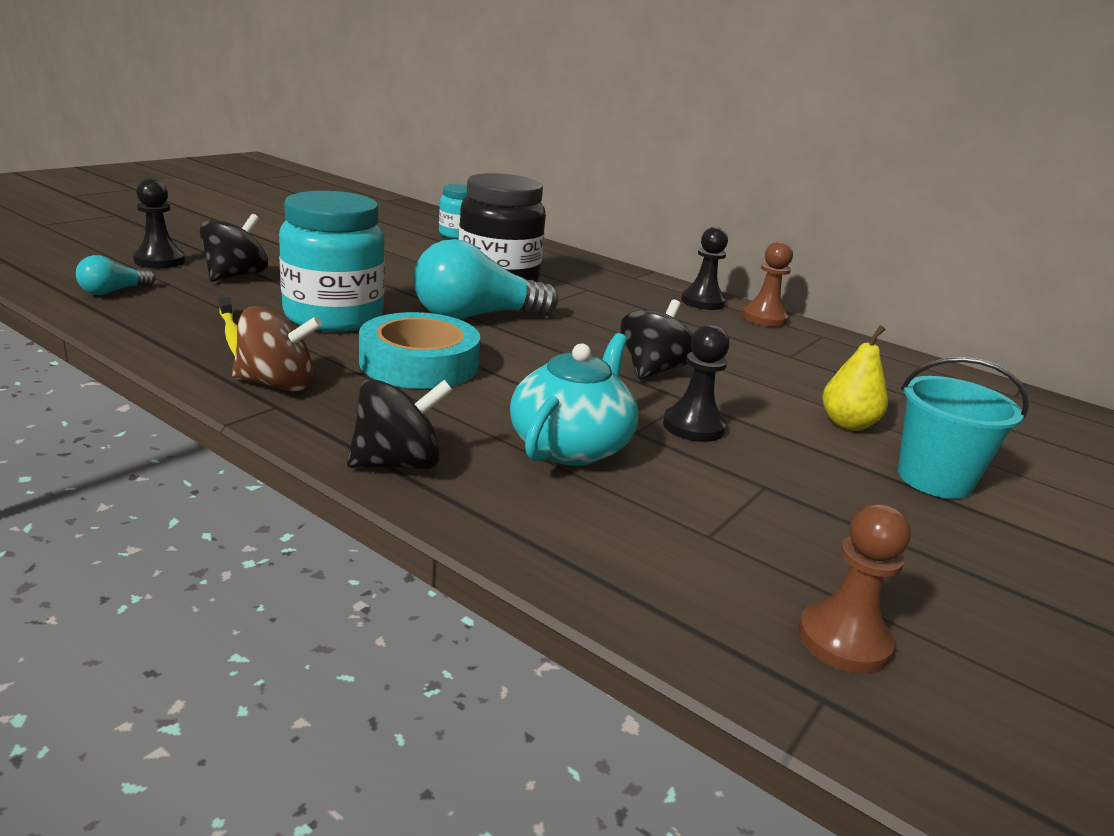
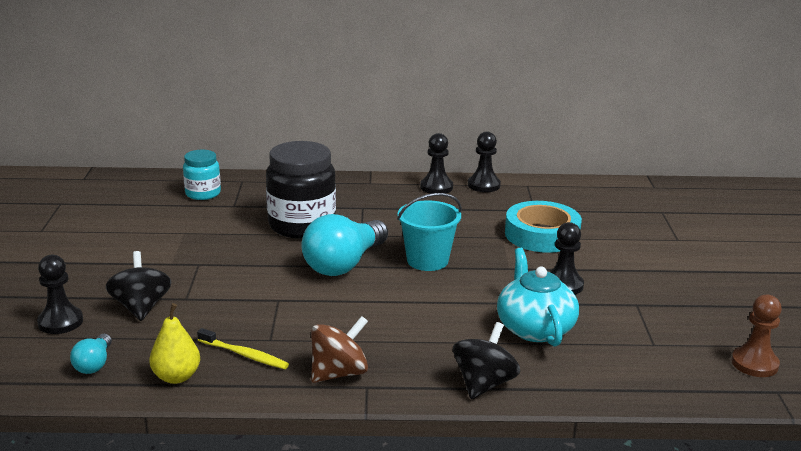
camera: 35 degrees left, 0 degrees up
(333, 317) = (270, 308): turquoise jar -> none
(419, 363) = (380, 316): turquoise tape -> turquoise tape (542, 235)
(653, 370) = (492, 256): black spinning top -> none
(764, 318) = (483, 185): brown pawn -> black pawn
(847, 424) = (617, 246): yellow pear -> yellow pear (176, 377)
(934, 479) = (687, 262): turquoise bucket -> turquoise bucket (427, 260)

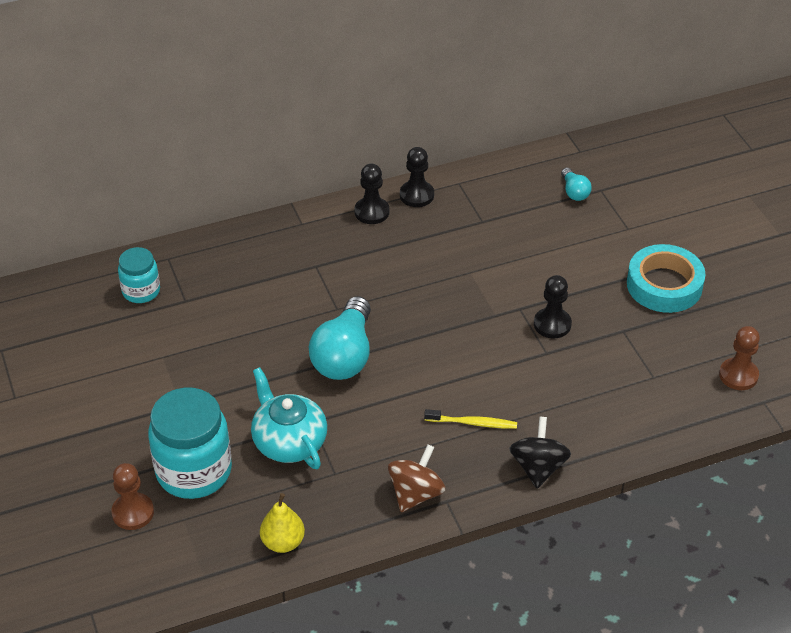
camera: 20 degrees left, 20 degrees up
(60, 322) = (133, 512): black pawn -> brown pawn
(94, 364) = (202, 551): turquoise light bulb -> turquoise light bulb (574, 192)
(141, 307) = (194, 471): black spinning top -> turquoise jar
(244, 355) = (324, 498): yellow toothbrush -> yellow toothbrush (473, 423)
(302, 225) = (272, 311): black jar -> none
(427, 260) = (418, 327): turquoise bucket -> none
(534, 328) = (550, 388): turquoise teapot -> turquoise teapot (289, 442)
(542, 235) = (505, 258): turquoise tape -> turquoise tape (664, 285)

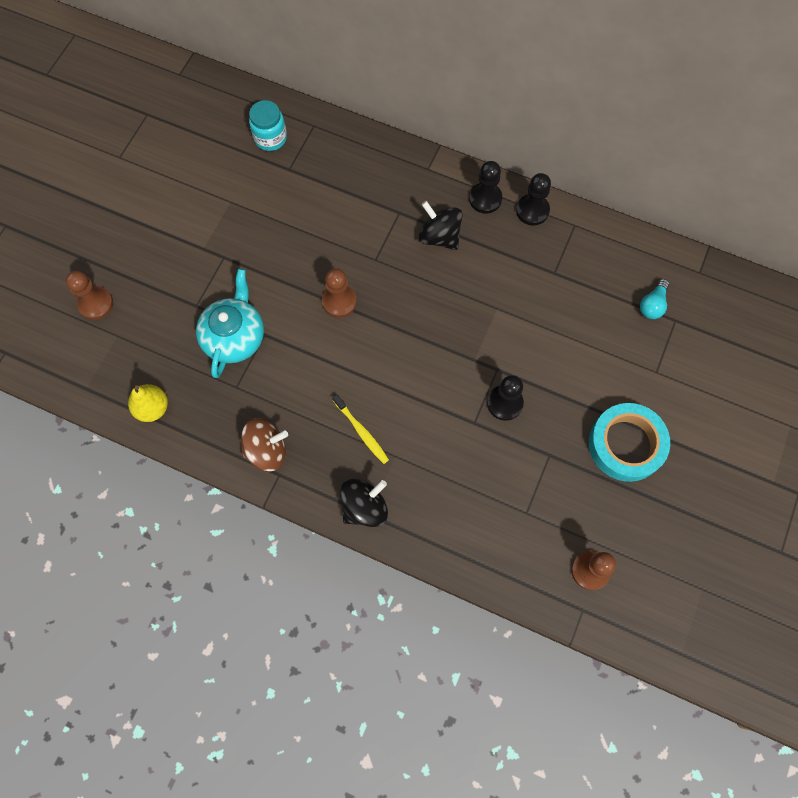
camera: 45 degrees right, 25 degrees up
(194, 471) = (158, 306): turquoise jar -> none
(344, 355) = (339, 301): turquoise light bulb -> brown pawn
(368, 259) = (439, 236): none -> black spinning top

